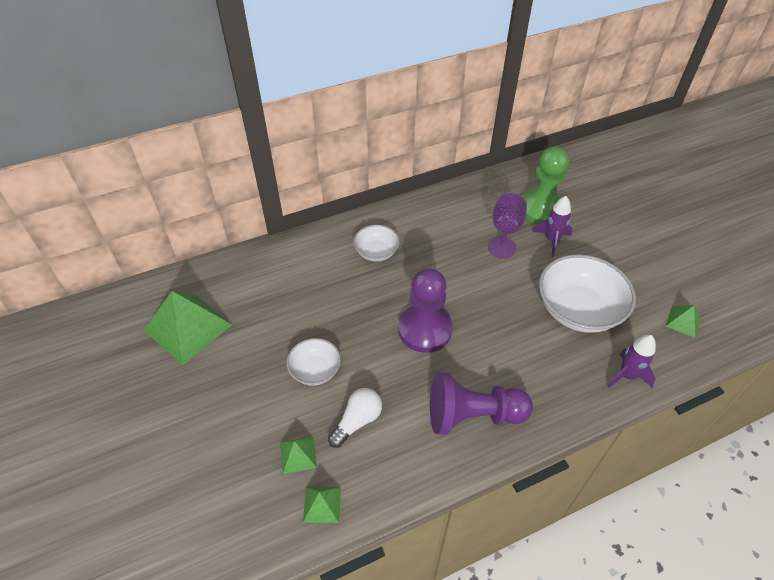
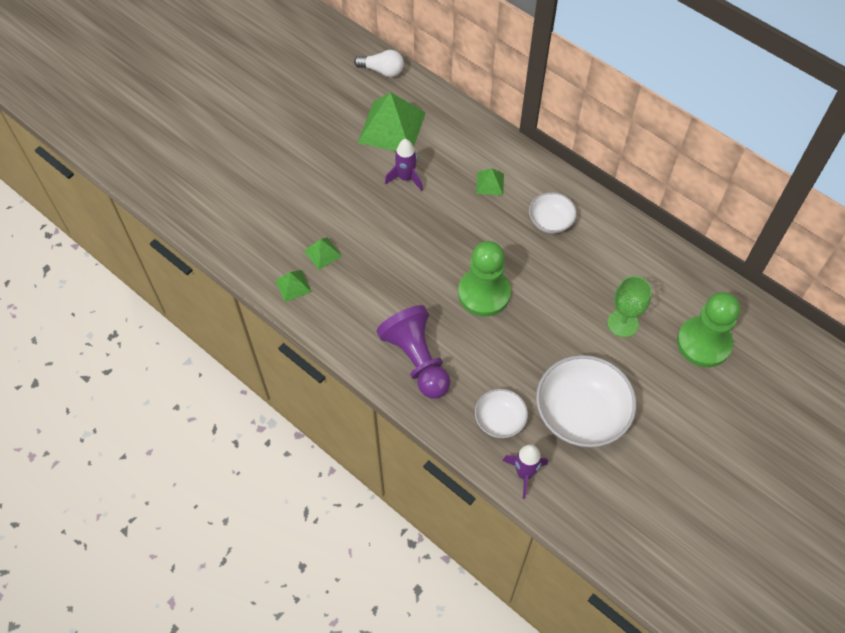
camera: 65 degrees right, 10 degrees up
(315, 370) = (399, 231): white bowl -> white bowl (500, 420)
(357, 421) = (369, 280): white light bulb -> white light bulb (382, 71)
(425, 330) = (484, 293): purple pawn -> green pawn
(502, 247) = (622, 323): purple goblet -> green goblet
(552, 240) = (661, 366): purple rocket -> purple rocket (406, 178)
(683, 321) = (622, 514): green pyramid -> green pyramid (490, 183)

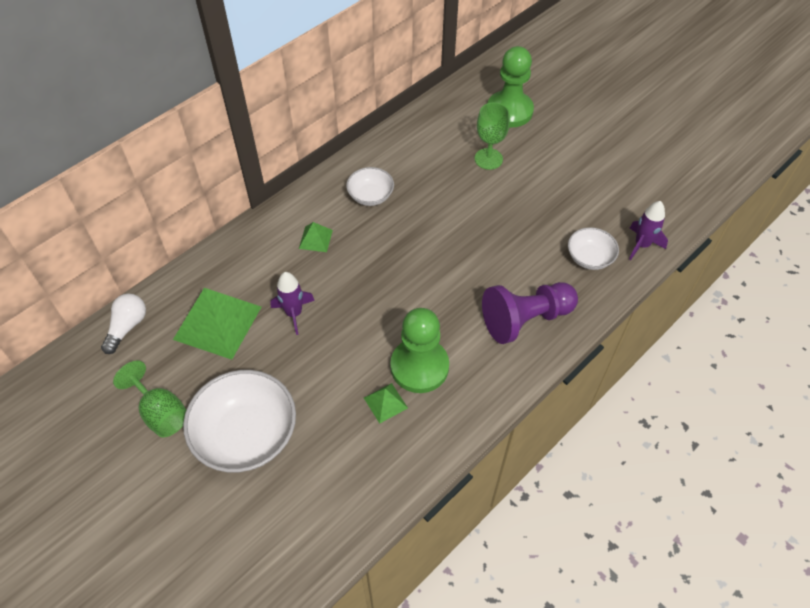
camera: 85 degrees left, 5 degrees down
(293, 286) = (427, 436): green pyramid -> none
(307, 107) = (161, 412): none -> green goblet
(484, 293) = (450, 257): green pawn -> green pawn (419, 367)
(581, 413) = (580, 198): white bowl -> white bowl (246, 435)

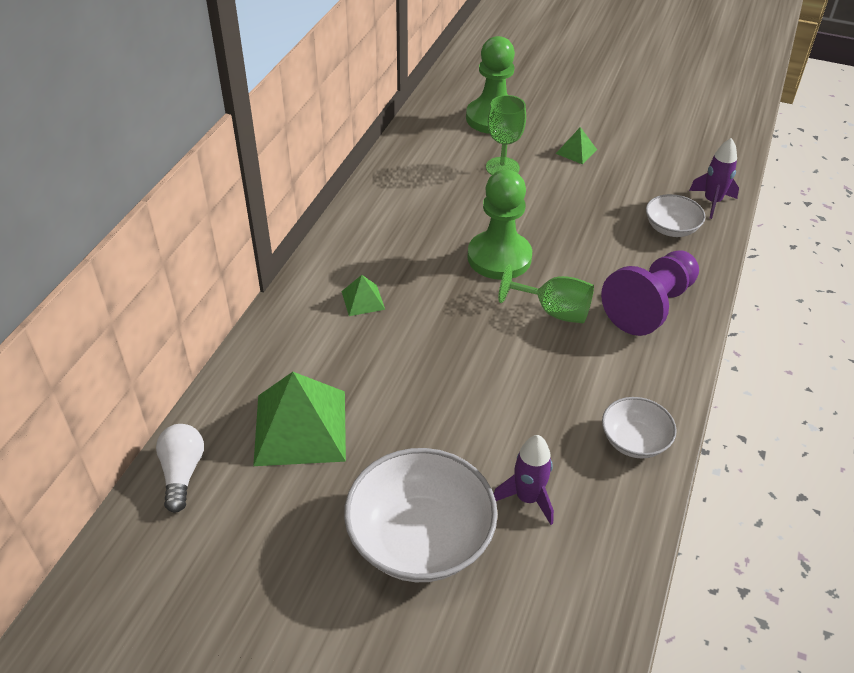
camera: 25 degrees left, 10 degrees down
(161, 412) = (292, 555): green goblet -> green goblet (554, 311)
(294, 313) = (389, 385): purple rocket -> purple rocket (527, 498)
(370, 196) = (397, 238): white bowl -> white bowl (634, 441)
(385, 402) = (560, 441): green pyramid -> green pyramid (576, 151)
(419, 367) = (572, 390): green pawn -> green pawn (499, 257)

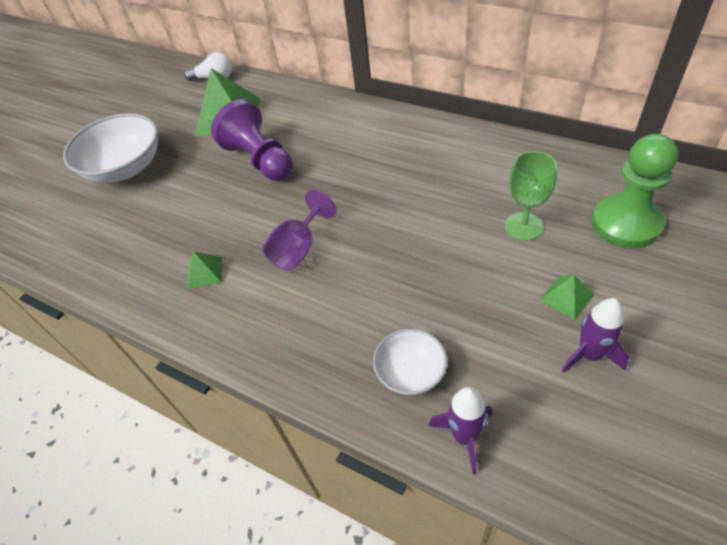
camera: 105 degrees right, 5 degrees up
(363, 300) = (336, 137): green pyramid -> green pyramid (204, 272)
(499, 257) = (376, 216): green pawn -> none
(527, 498) = (127, 217): purple rocket -> purple rocket (589, 355)
(554, 311) = (299, 249): green goblet -> purple goblet
(634, 441) = (144, 285): white bowl -> none
(650, 306) = (288, 325): purple pawn -> purple pawn (260, 160)

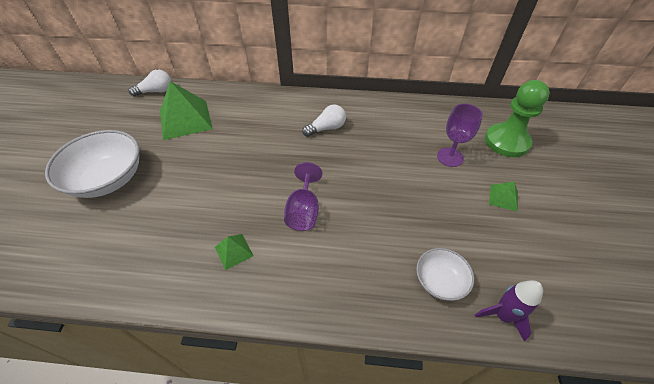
camera: 30 degrees left, 0 degrees up
(260, 160) = (232, 148): purple pawn -> none
(381, 156) = (326, 128): none -> white light bulb
(523, 226) = (450, 157): green goblet -> purple goblet
(589, 355) = (539, 232): purple rocket -> none

